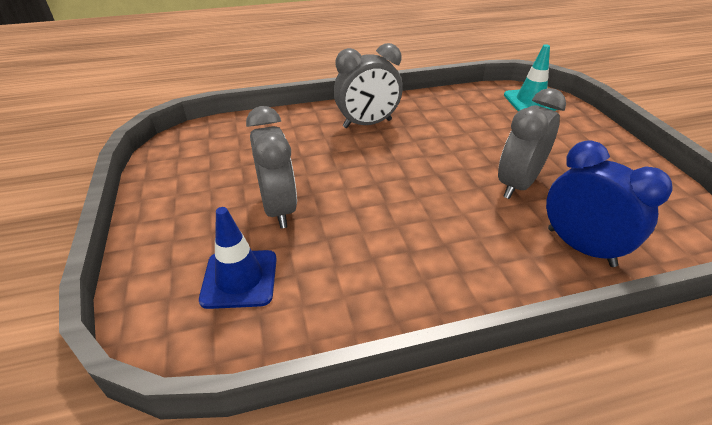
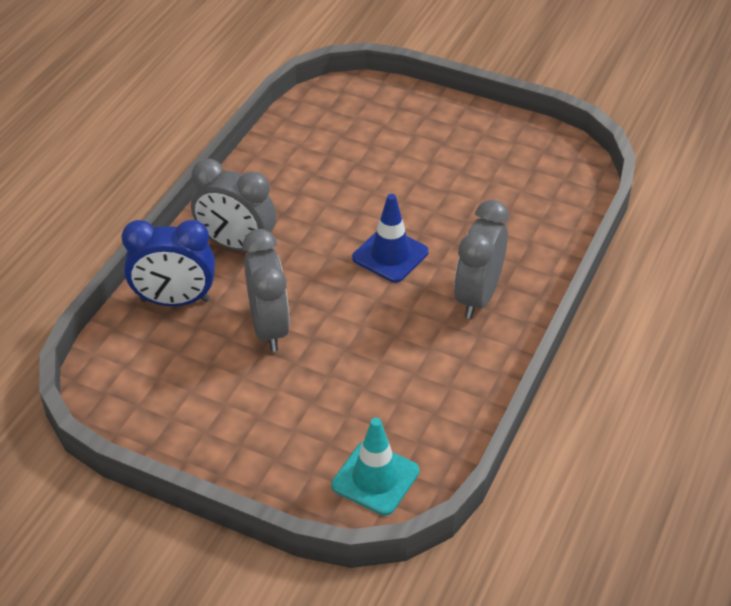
camera: 130 degrees right, 5 degrees up
(239, 279) = (351, 130): blue traffic cone -> blue traffic cone (390, 255)
(279, 208) = (404, 175): grey clock -> grey clock (236, 245)

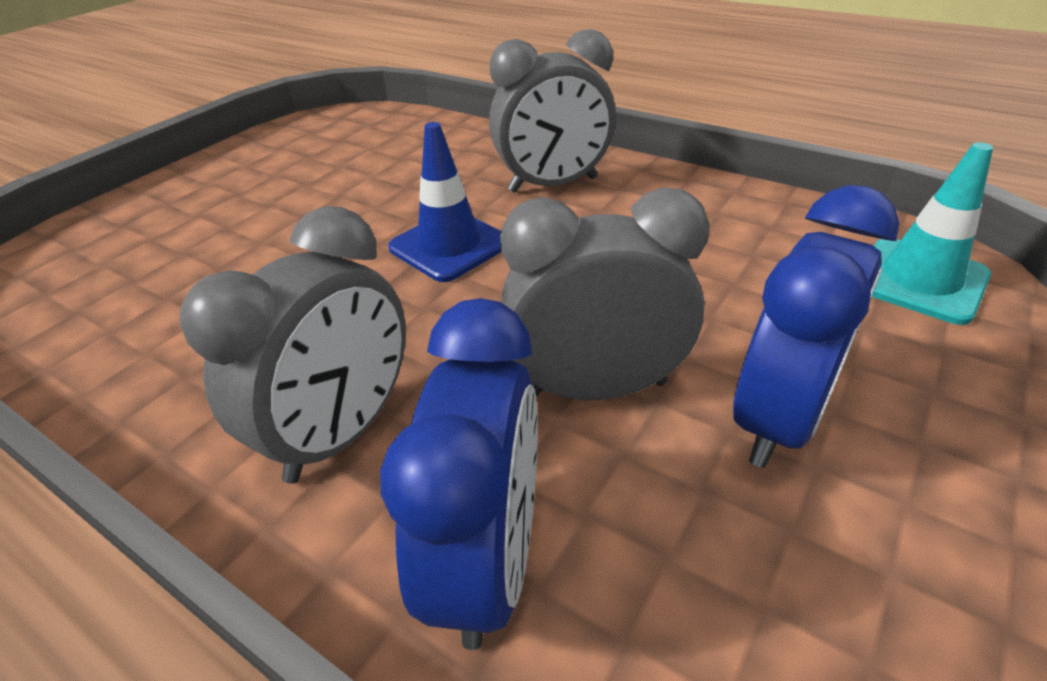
camera: 80 degrees left, 5 degrees down
(252, 394) = (778, 418): none -> blue clock
(478, 296) = (553, 184): grey clock -> grey clock turned 45 degrees counterclockwise

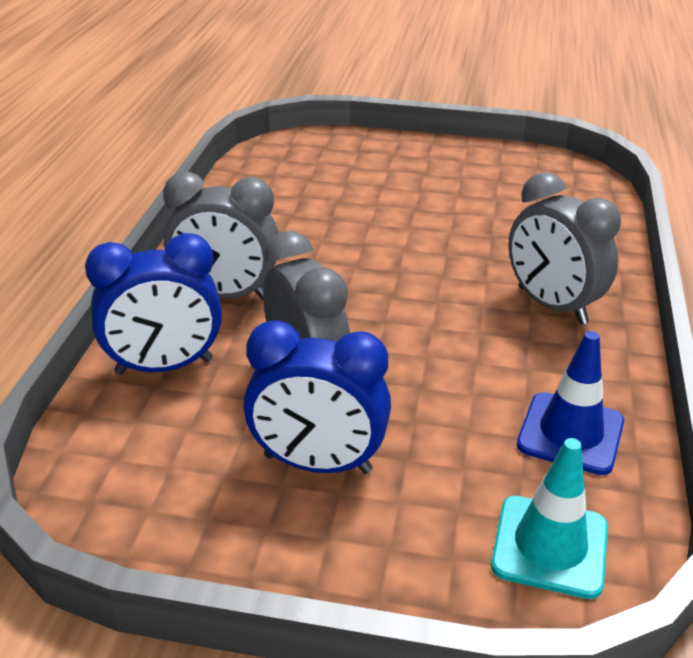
camera: 65 degrees right, 5 degrees down
(449, 246) = (423, 279): blue traffic cone -> blue traffic cone (570, 433)

